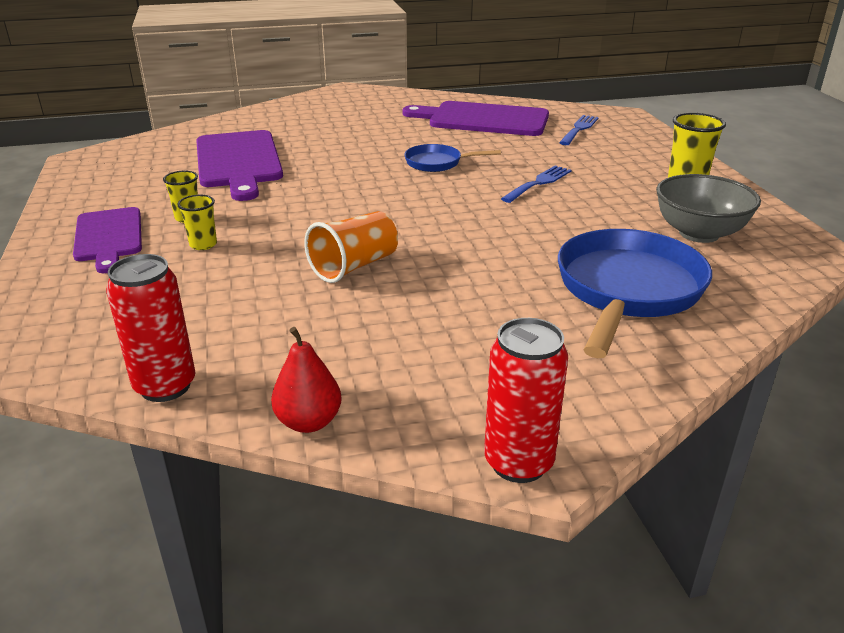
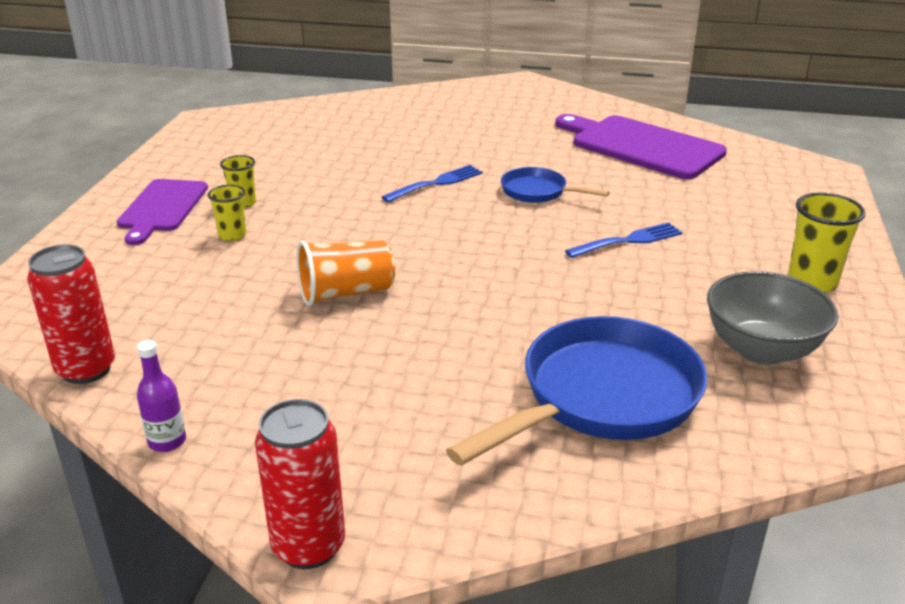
camera: 25 degrees right, 0 degrees up
(239, 162) = (340, 150): purple cutting board -> none
(308, 422) = (167, 441): red pear -> purple bottle
(579, 129) = (747, 180): blue fork -> blue fork (437, 183)

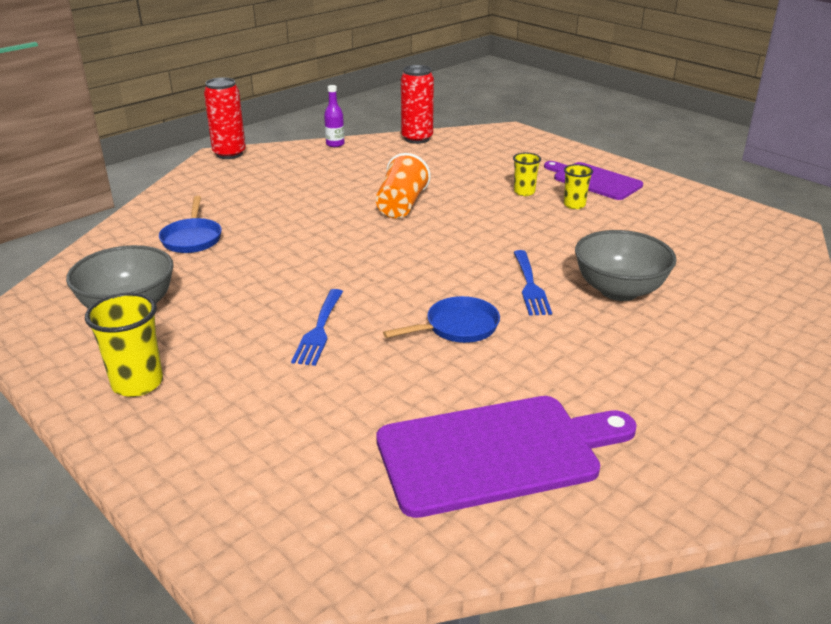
camera: 125 degrees right, 0 degrees up
(399, 153) = (619, 290): none -> grey bowl
(601, 397) = (192, 238): blue pan -> blue pan, size x0.51

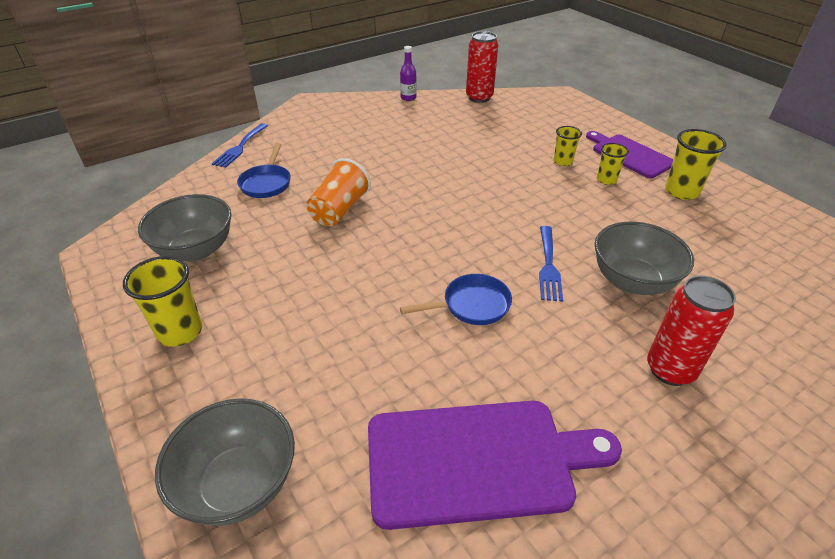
camera: 10 degrees right, 10 degrees up
(229, 154) = (319, 101): red can -> red can (670, 370)
(251, 502) = (239, 484): none -> grey bowl
(319, 330) = (348, 293): blue fork -> blue fork (240, 147)
(401, 205) = (450, 166): orange cup -> orange cup (339, 210)
(654, 209) = (681, 191): none -> yellow cup

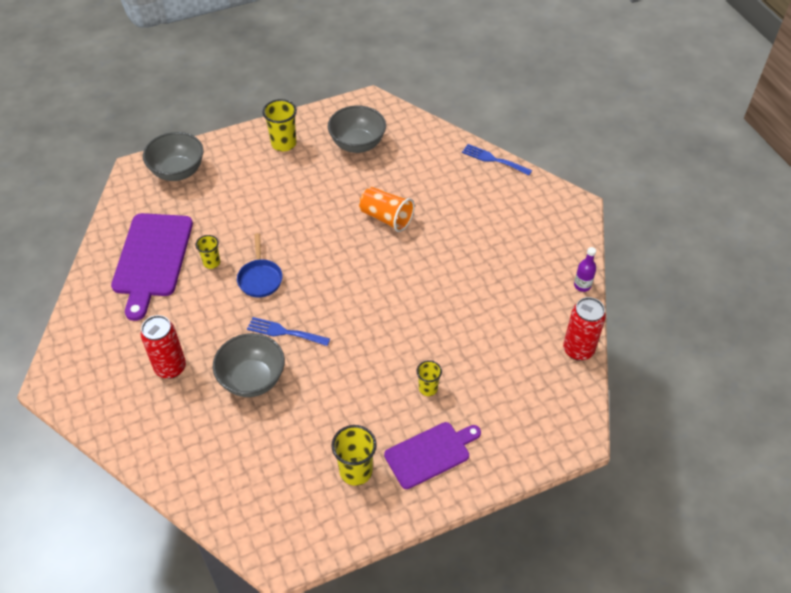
camera: 100 degrees right, 10 degrees up
(266, 183) = (433, 177): blue pan -> none
(606, 180) = (389, 414): yellow cup -> yellow cup (211, 262)

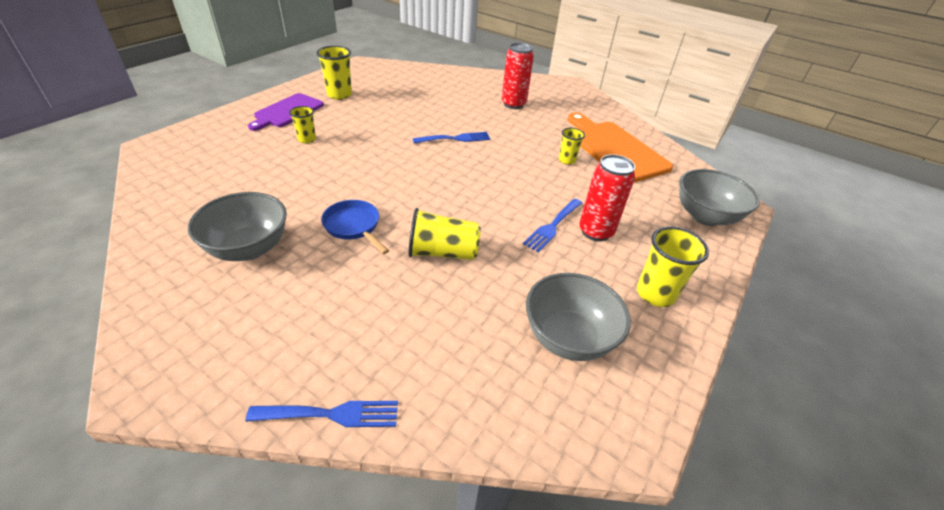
camera: 145 degrees right, 10 degrees down
(152, 259) = (614, 149): purple cutting board -> orange cutting board
(252, 379) = (451, 112): grey bowl -> grey bowl (249, 248)
(260, 278) = (514, 162): blue pan -> blue pan (354, 226)
(295, 207) = (552, 226): none -> blue fork
(386, 218) = (442, 252): orange cup -> yellow cup
(578, 350) = (150, 201): red can -> red can (595, 232)
(582, 285) = (140, 264): purple bottle -> none

